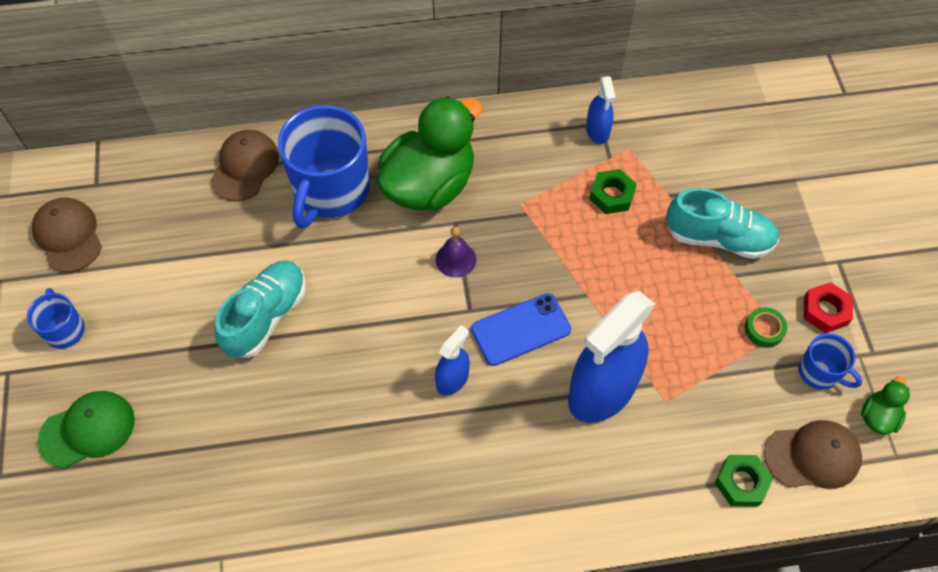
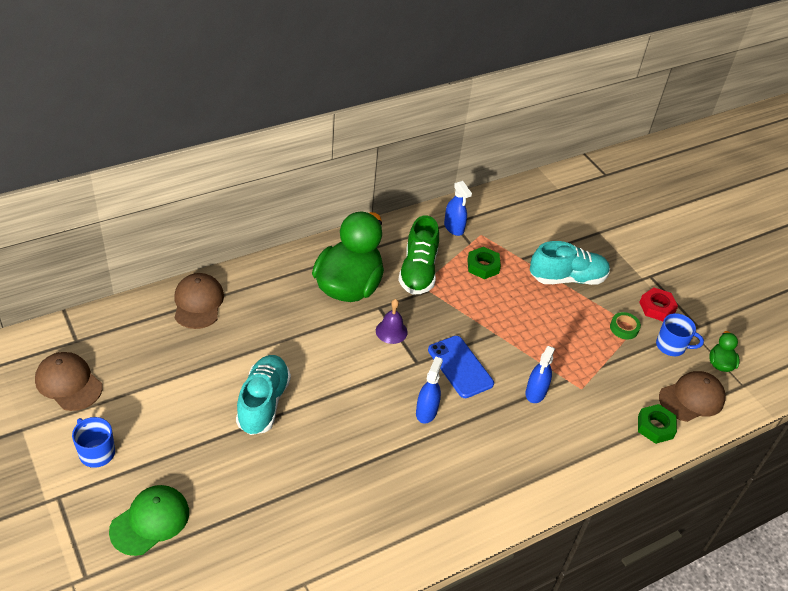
camera: 25 degrees left, 15 degrees down
(330, 190) = (274, 305): blue mug -> none
(521, 330) = (460, 367): blue phone -> blue phone turned 75 degrees counterclockwise
(524, 184) = (418, 271): none -> green shoe
(602, 390) = (535, 392): blue spray bottle -> blue spray bottle, size x0.48

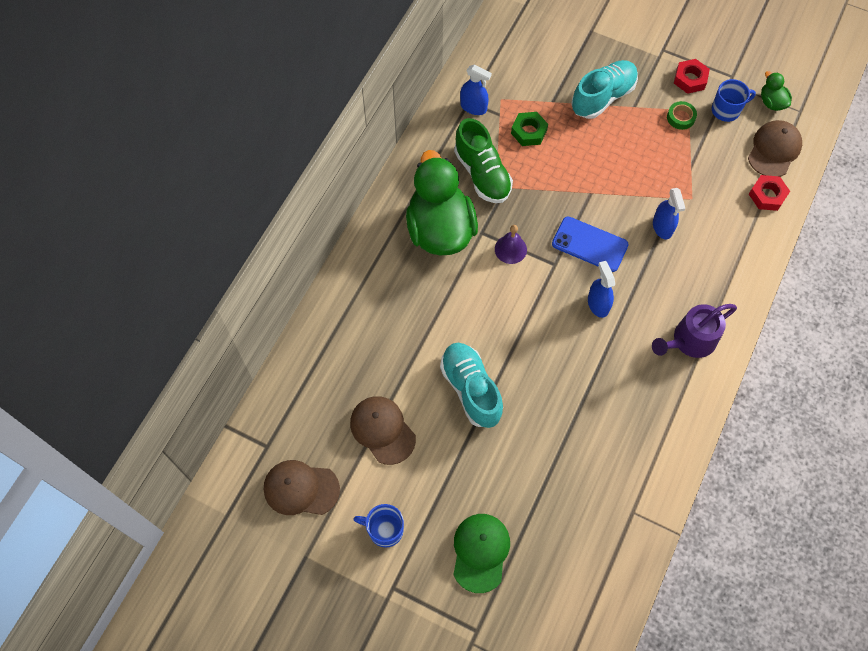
camera: 30 degrees left, 20 degrees up
(198, 303) = (332, 336): brown cap -> brown cap (382, 430)
(481, 488) = (689, 341): none -> purple watering can
(655, 427) = (767, 195): green nut -> red nut

